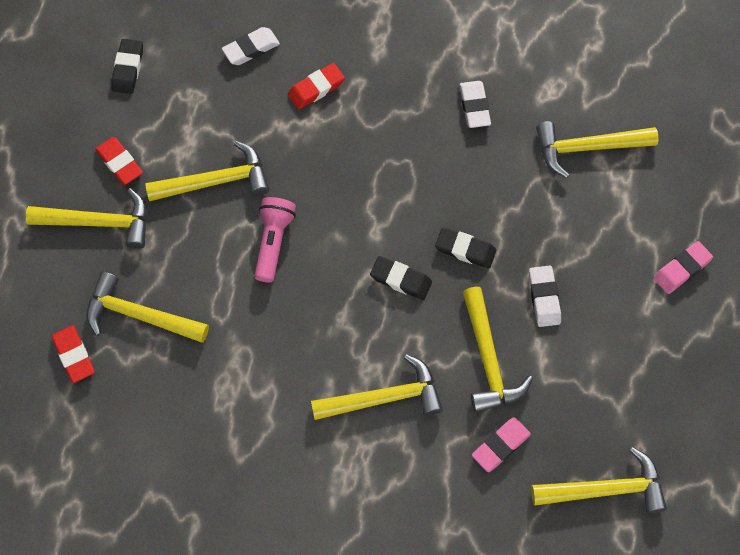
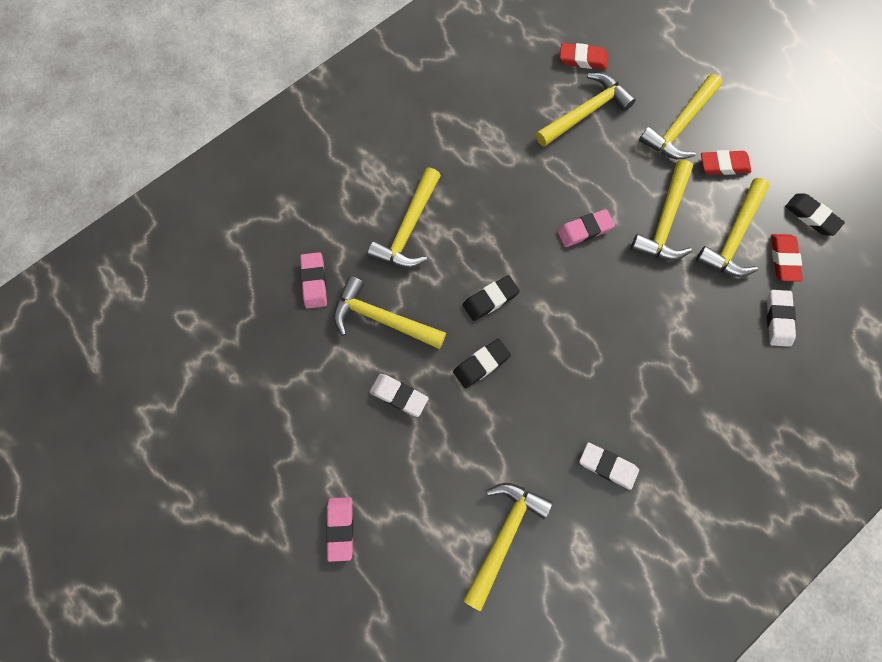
camera: 125 degrees right, 5 degrees up
(273, 242) = (584, 230): pink flashlight -> pink eraser
(316, 88) = (706, 346): red eraser -> red eraser (783, 259)
(605, 489) = (227, 331): yellow hammer -> yellow hammer (733, 237)

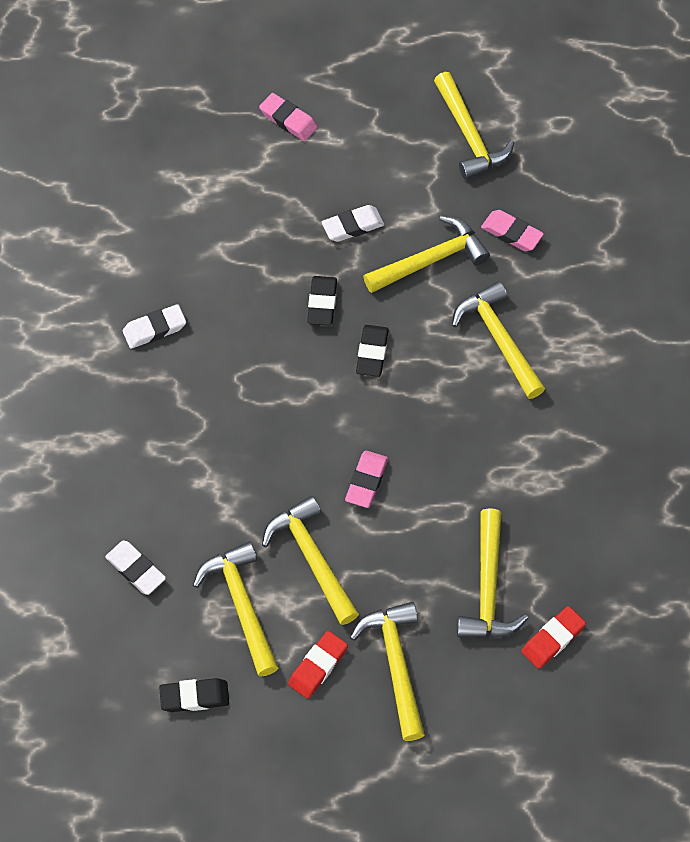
camera: 130 degrees right, 10 degrees down
(504, 536) = (177, 219): yellow hammer -> yellow hammer (469, 136)
(783, 259) = (180, 629): red eraser -> none

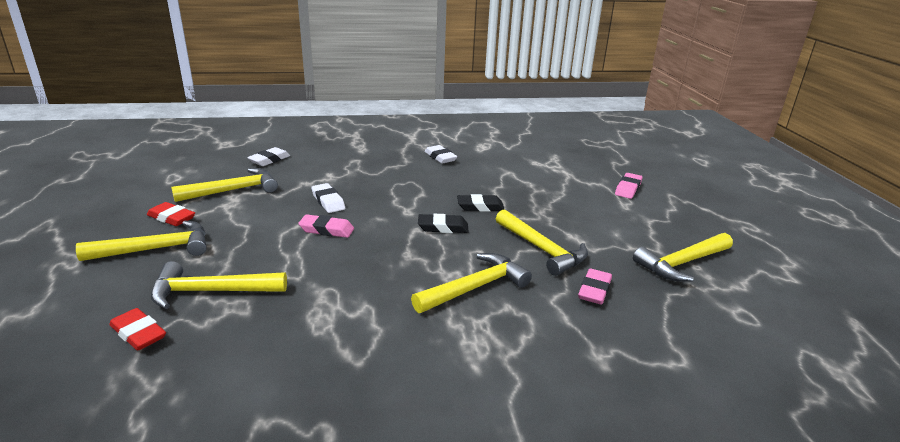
camera: 80 degrees right, 35 degrees down
(194, 697) = (170, 179): black eraser -> none
(312, 558) = (263, 212): yellow hammer -> none
(353, 226) = (554, 215): white eraser -> white eraser (328, 201)

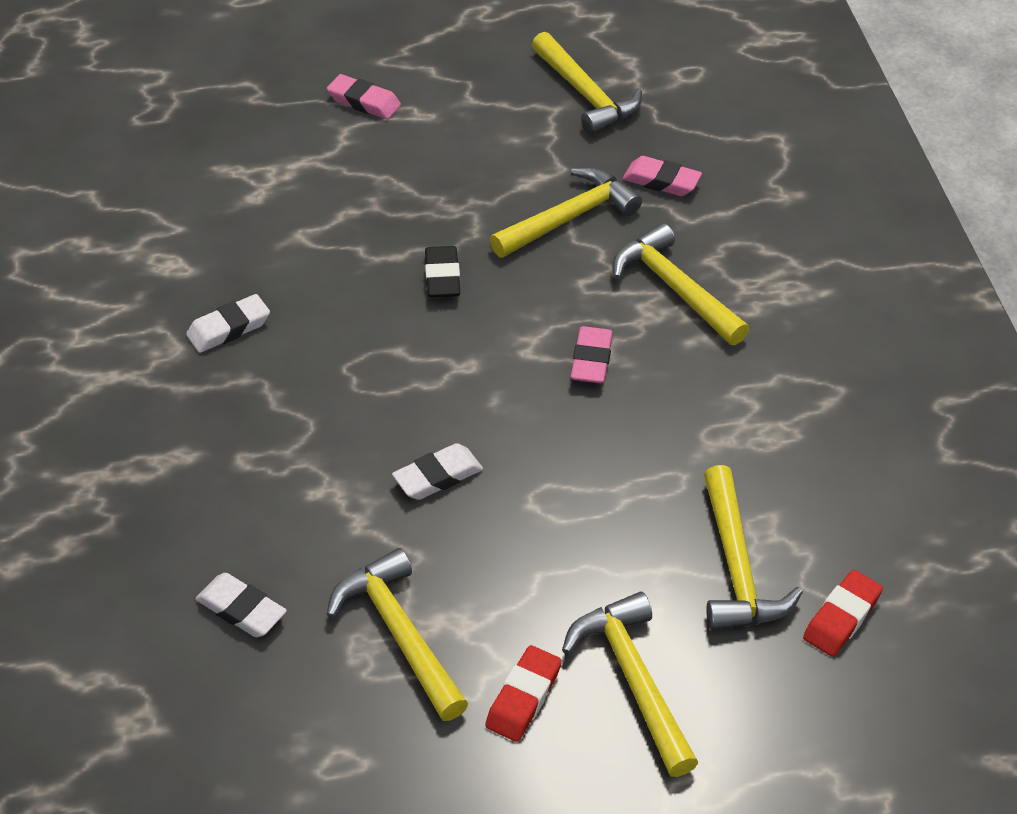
camera: 90 degrees left, 20 degrees up
(326, 230) = (542, 463): pink eraser -> pink eraser (591, 360)
(443, 227) = (517, 321): black eraser -> none

